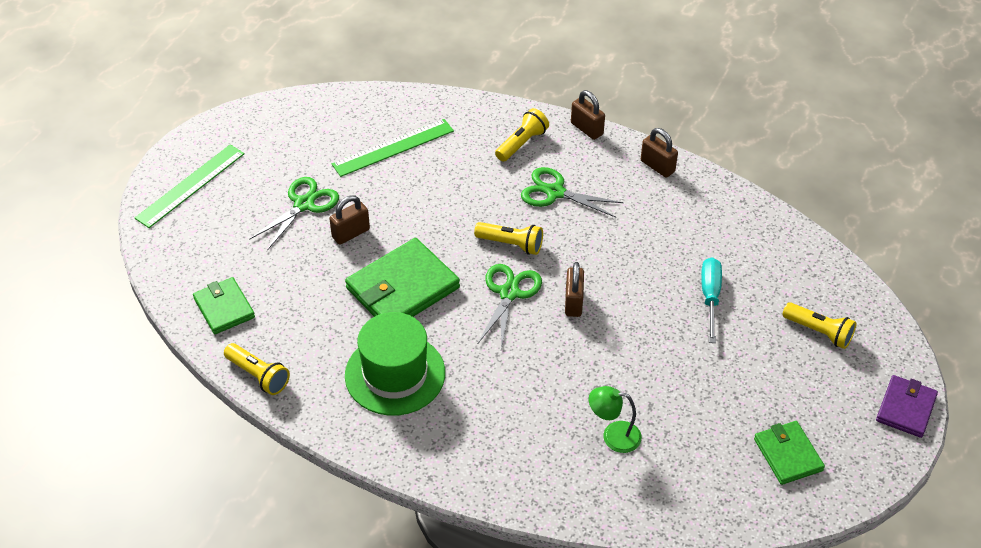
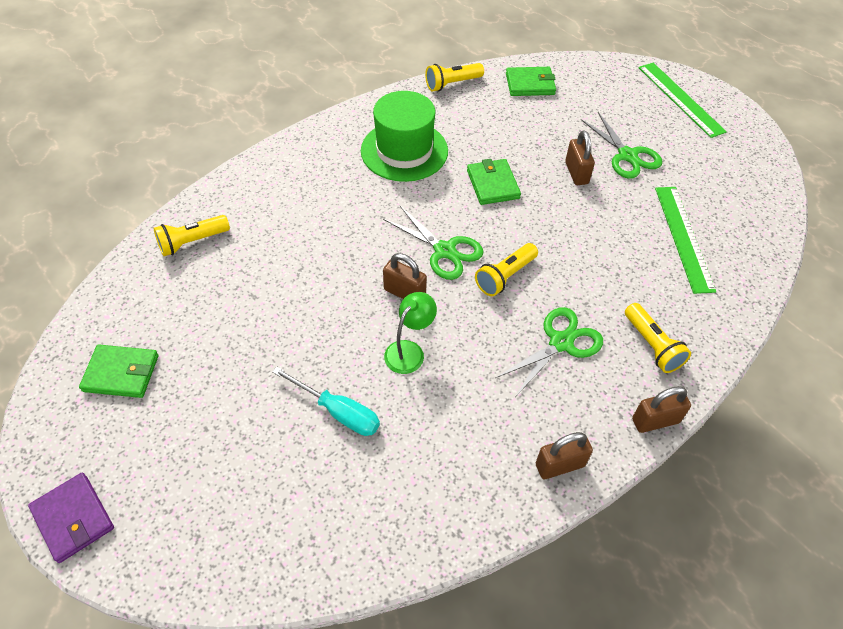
camera: 115 degrees right, 5 degrees up
(403, 288) = (492, 184): green wallet -> green wallet, size x0.60
(613, 436) = (245, 256): green lamp -> green lamp (409, 351)
(819, 332) = (224, 493): yellow flashlight -> yellow flashlight (192, 242)

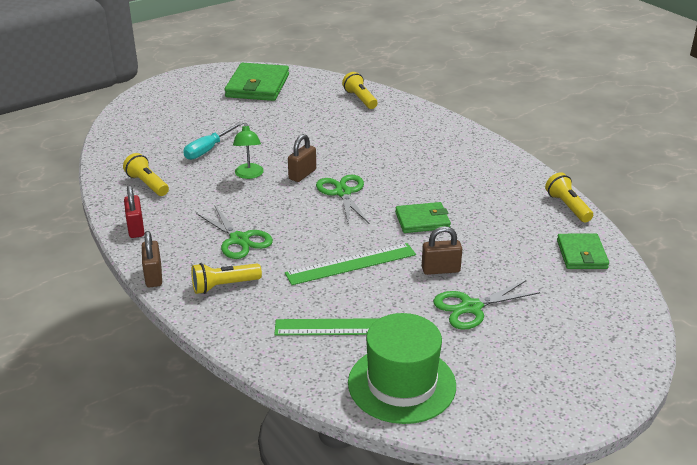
camera: 95 degrees right, 20 degrees down
(73, 518) = (171, 82): purple wallet -> none
(121, 373) = (258, 86): green wallet -> green wallet, size x1.68
(404, 151) = (463, 178): green hat -> green hat (401, 384)
(409, 351) = (249, 175): green lamp -> green lamp turned 45 degrees clockwise
(444, 251) = (343, 193): green scissors -> green scissors turned 120 degrees clockwise
(505, 276) = (312, 219): yellow flashlight -> yellow flashlight (147, 184)
(559, 465) = (136, 228): brown padlock -> red padlock
(680, 99) = (585, 367): green ruler -> green ruler (351, 264)

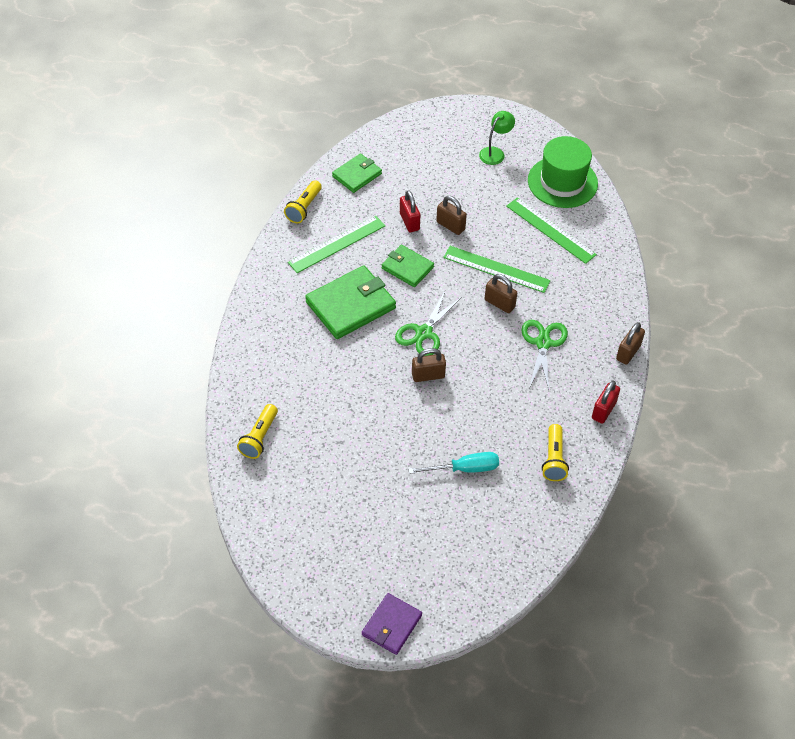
camera: 135 degrees left, 20 degrees up
(169, 83) = (392, 625): none -> purple wallet
(224, 286) = (591, 311): yellow flashlight -> none
(249, 175) = (467, 407): green lamp -> green lamp (495, 152)
(258, 86) = (316, 542): green wallet -> green wallet (350, 305)
(312, 243) = (499, 303): none -> brown padlock
(471, 307) = (469, 192): green scissors -> none
(477, 250) = (409, 222): none -> red padlock
(499, 201) = (337, 244): none -> green ruler

